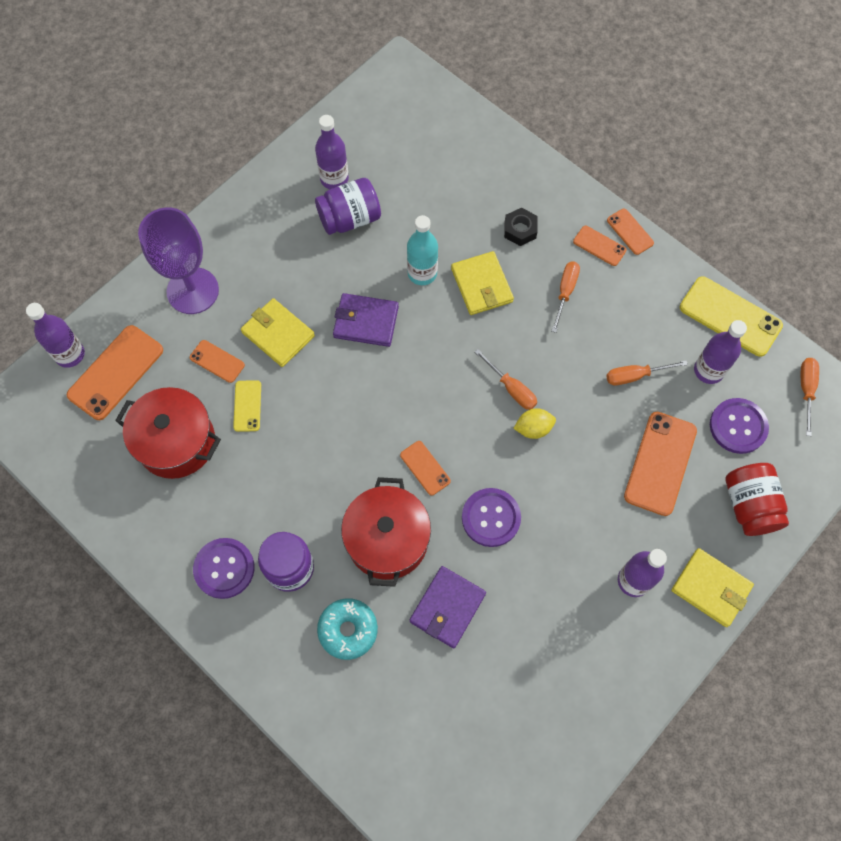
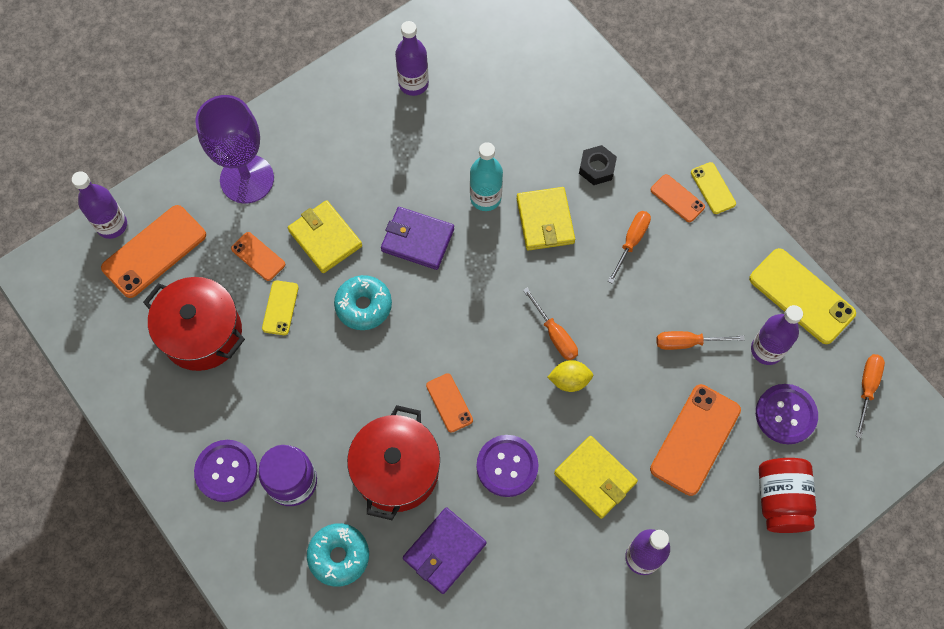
camera: 10 degrees right, 0 degrees up
(326, 391) = (363, 306): none -> turquoise donut
(350, 218) = (421, 128): purple jar -> none
(630, 231) = (713, 188): orange phone -> yellow phone
(711, 588) = (722, 579): yellow wallet -> yellow wallet (595, 478)

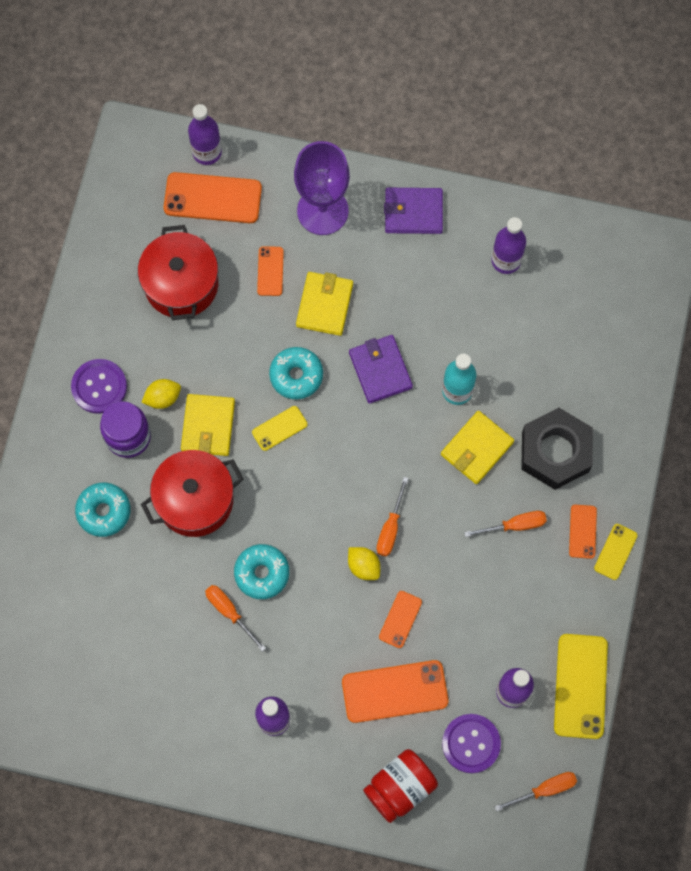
camera: 50 degrees right, 5 degrees up
(280, 308) = (245, 320): yellow phone -> yellow phone (279, 428)
(285, 426) = (163, 398): none -> yellow lemon
(444, 551) = (165, 579): purple wallet -> purple wallet (413, 212)
(449, 403) = (274, 495): orange phone -> orange phone (400, 619)
(507, 466) = (262, 573): purple button -> turquoise donut
(595, 478) = (305, 642): yellow wallet -> yellow wallet (208, 426)
(597, 168) = (555, 452): black nut -> black nut, size x2.00
(687, 343) = (467, 629): orange screwdriver -> orange screwdriver (229, 612)

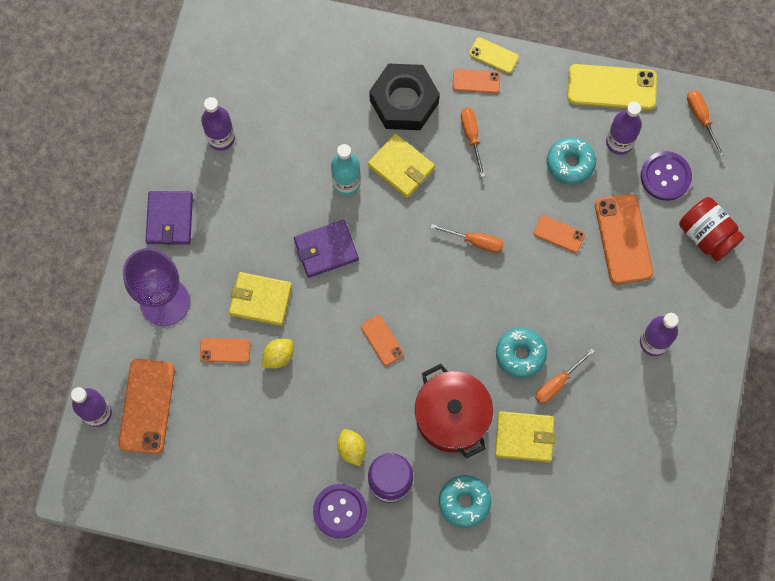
camera: 90 degrees left, 0 degrees up
(181, 284) = (236, 434): red pot -> none
(208, 426) = (380, 406): yellow wallet -> yellow wallet (524, 437)
(279, 428) = (382, 340): yellow phone -> orange phone
(296, 375) = (330, 325): turquoise donut -> turquoise donut (570, 163)
(363, 566) = (511, 265): yellow lemon -> yellow lemon (278, 356)

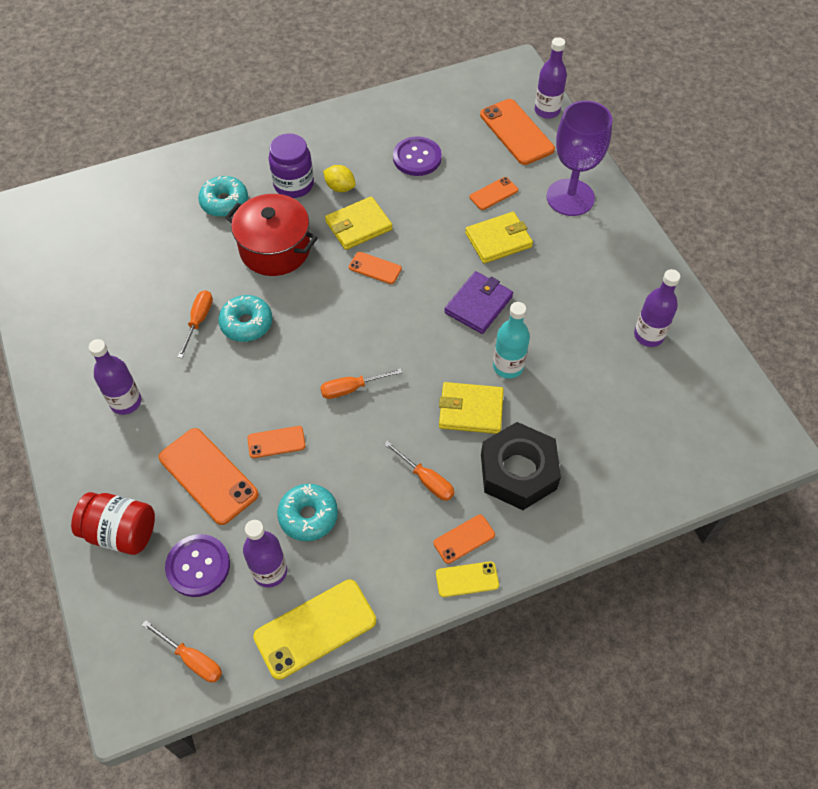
camera: 145 degrees right, 15 degrees down
(170, 219) = (625, 252): purple wallet -> none
(278, 356) = (449, 212): yellow lemon -> none
(340, 511) = (318, 149): purple button -> purple button (417, 158)
(524, 437) = (203, 268): yellow wallet -> yellow wallet (358, 226)

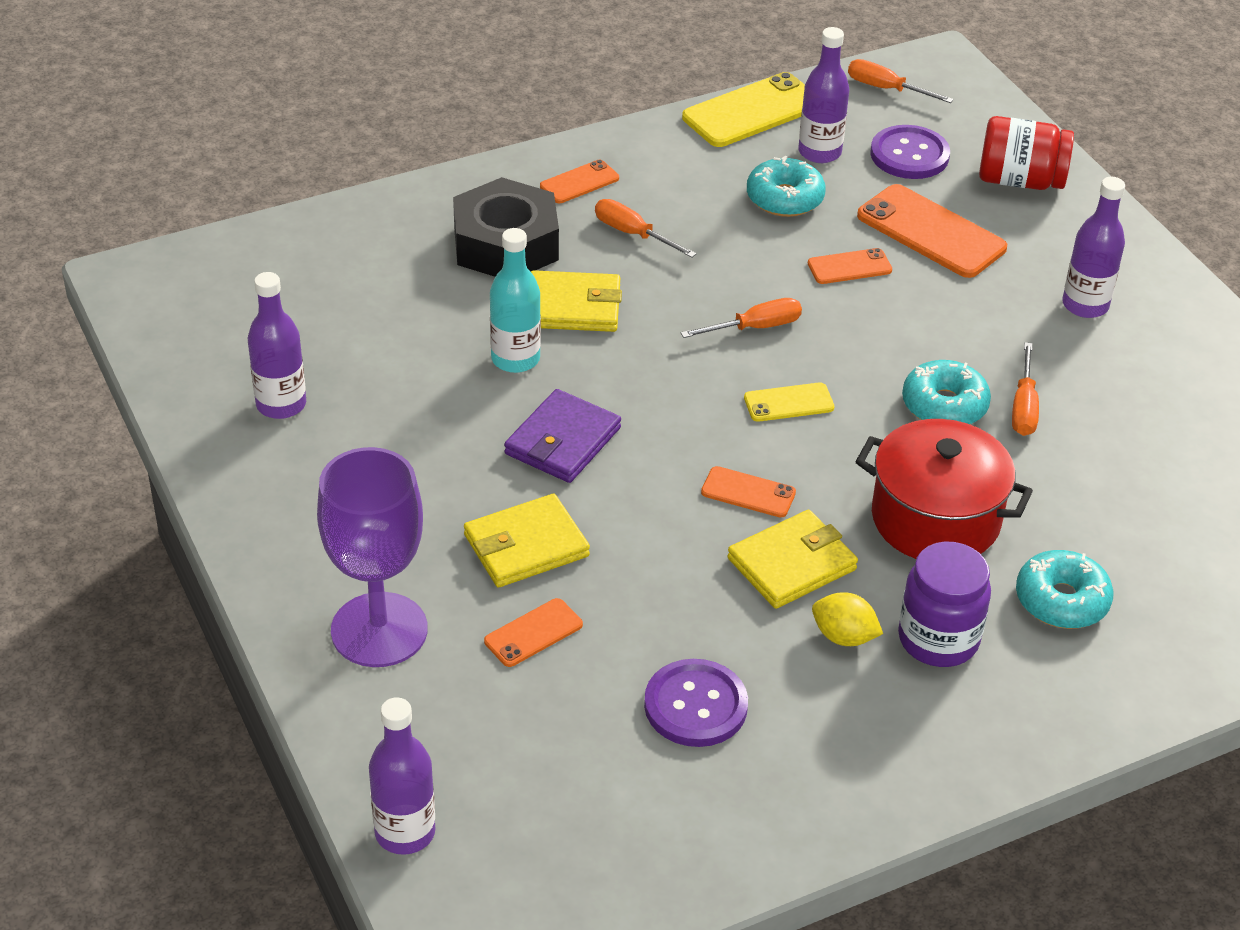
camera: 175 degrees right, 15 degrees down
(467, 579) = (574, 150): yellow phone -> yellow phone (788, 403)
(516, 132) = (479, 774): orange phone -> none

